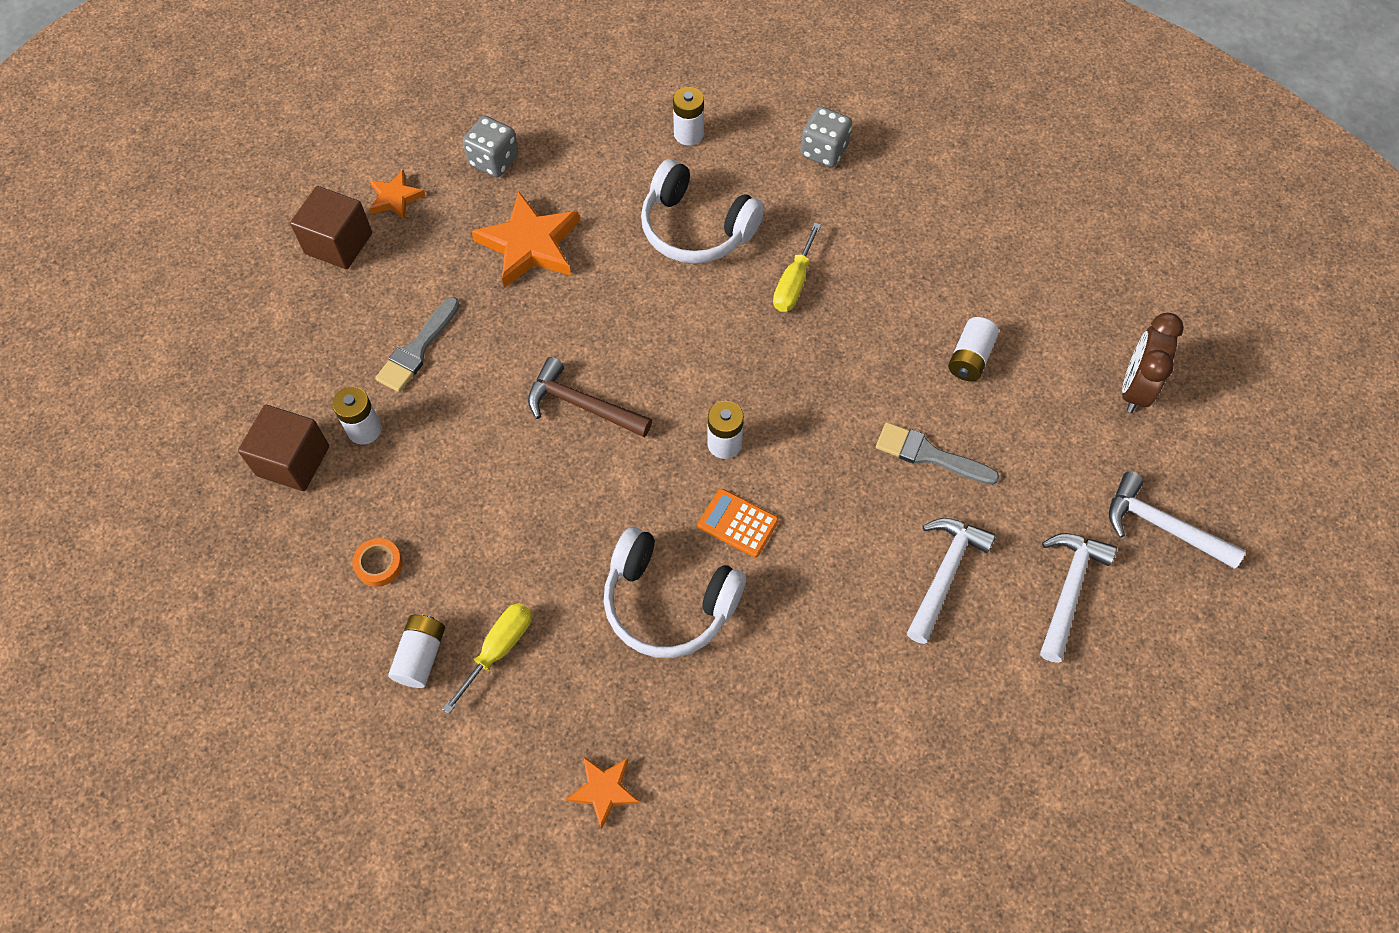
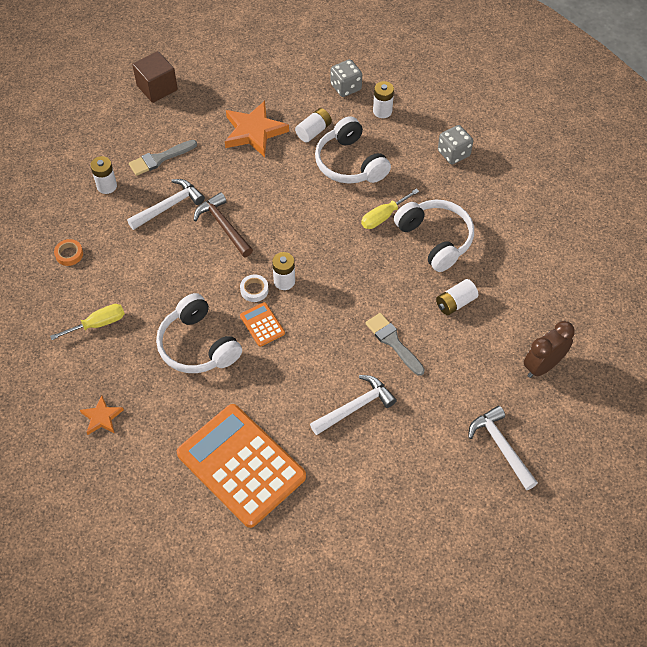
camera: 30 degrees right, 5 degrees down
(293, 461) = (62, 185): brown cube -> none
(395, 198) = (201, 77): orange star -> none
(421, 656) = (59, 308): white battery -> white battery (313, 131)
(494, 160) = (266, 80): grey dice -> grey dice (346, 87)
(691, 478) = (254, 290): none -> white tape
(852, 746) = (241, 465): none -> orange calculator
(883, 282) = (435, 239): none -> white headphones
(1068, 590) = (419, 451): white hammer -> white hammer (169, 206)

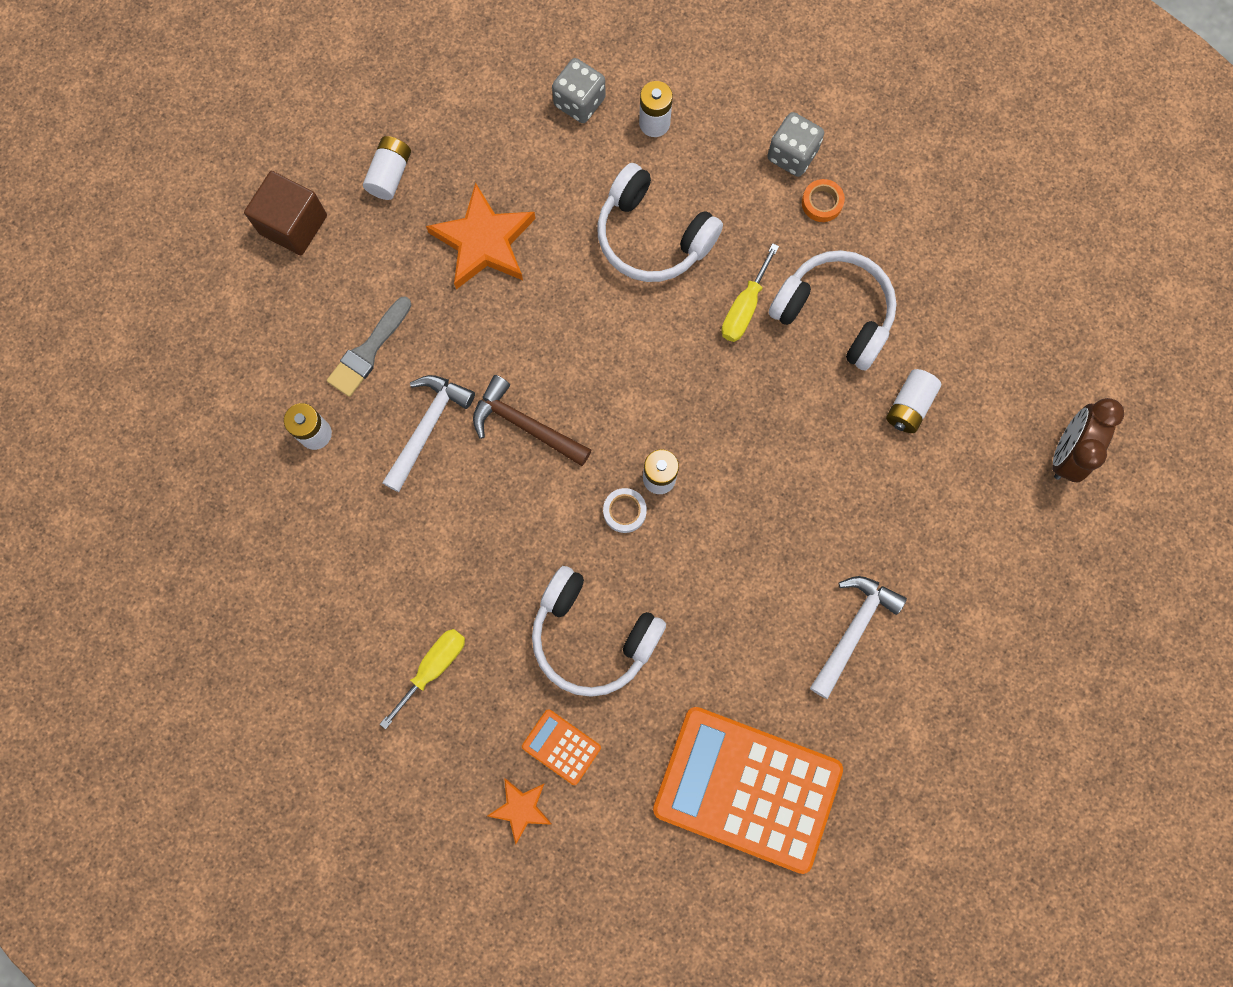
camera: 25 degrees left, 20 degrees up
(69, 254) = (326, 574): orange tape -> orange tape (822, 203)
(262, 325) = (664, 562): orange calculator -> orange calculator (561, 746)
(313, 131) = (571, 203): white battery -> white battery (390, 175)
(393, 342) = (855, 507): grey brush -> none
(501, 447) = (1067, 599): white hammer -> none

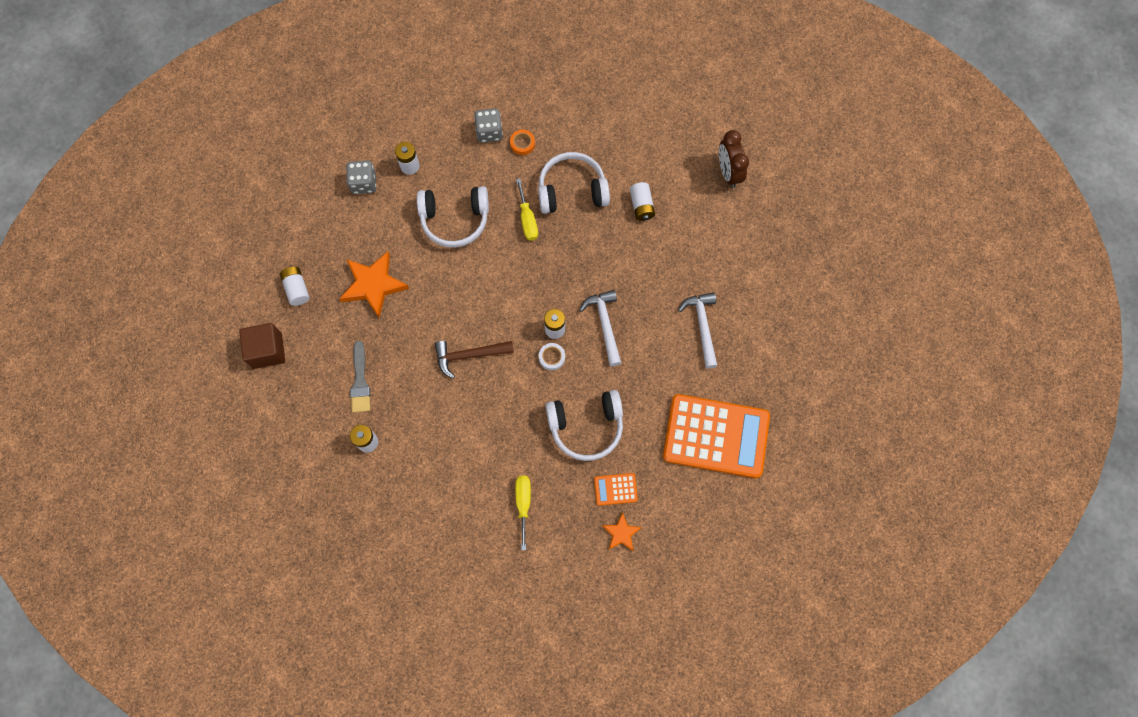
camera: 40 degrees left, 5 degrees down
(427, 427) = (422, 394): white hammer -> white hammer (605, 324)
(747, 788) = (716, 436): orange calculator -> orange calculator turned 150 degrees counterclockwise

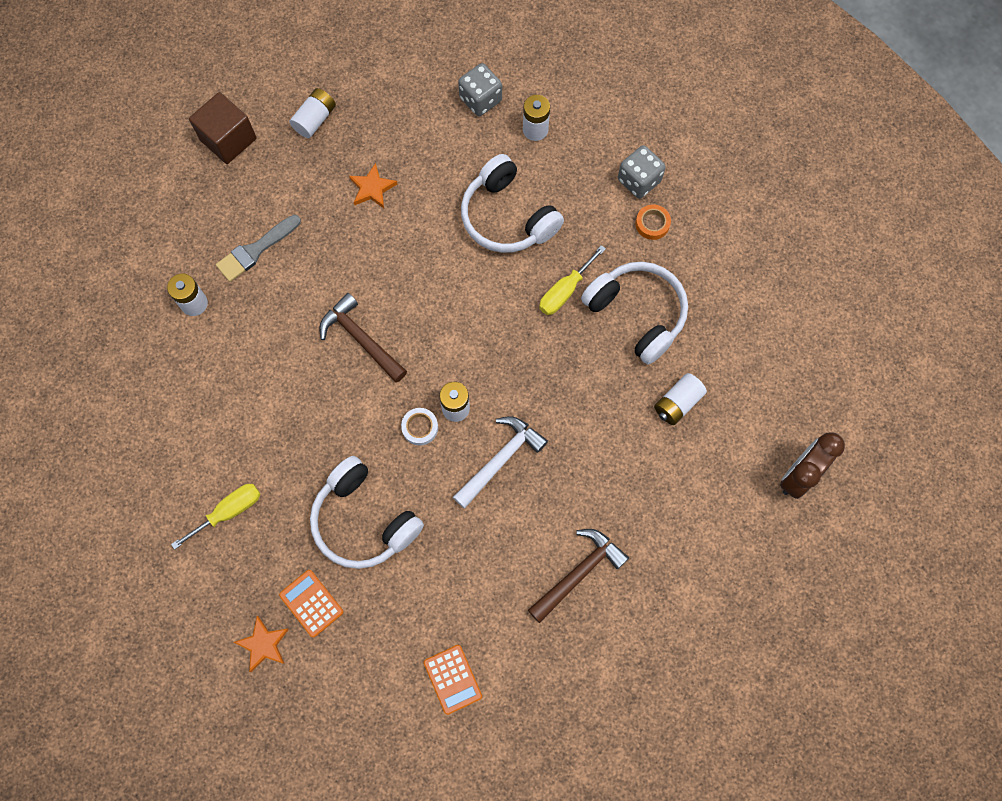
camera: 55 degrees right, 0 degrees up
(373, 285) = (372, 188): orange star -> orange star, size x0.54
(702, 326) = (578, 573): white hammer -> brown hammer
(716, 436) = (452, 679): orange calculator -> orange calculator, size x0.41

